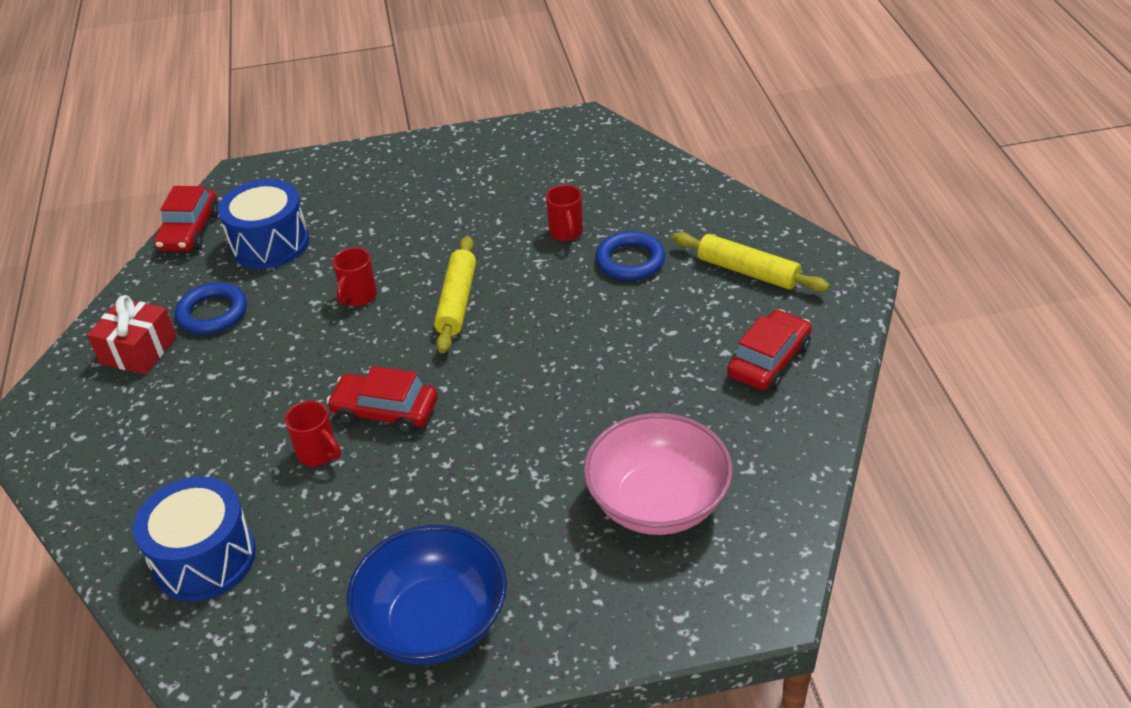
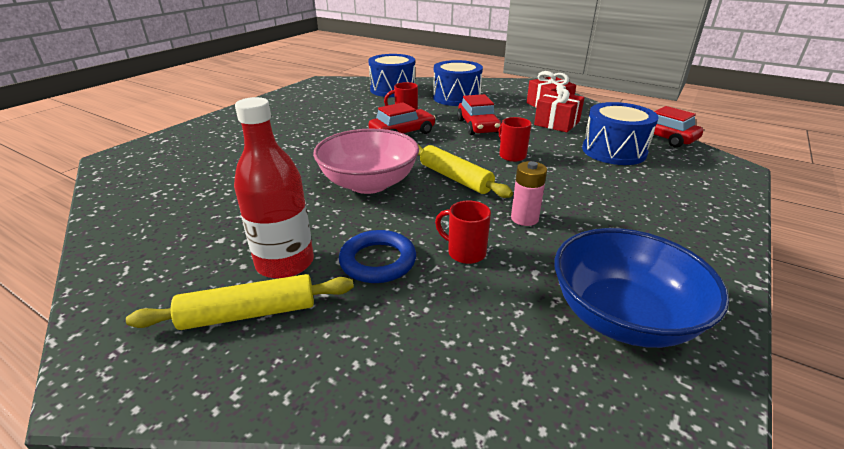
camera: 130 degrees right, 10 degrees down
(182, 454) = (456, 98): none -> blue drum
(212, 313) = (557, 123): blue ring -> red gift
(434, 622) = (280, 107): blue bowl -> blue bowl (622, 317)
(482, 232) = (524, 218): none -> pink battery
(658, 502) = (208, 161): pink bowl -> pink bowl (369, 183)
(694, 297) = (285, 263): none -> red bottle
(768, 361) = (174, 250): red car -> red car (478, 126)

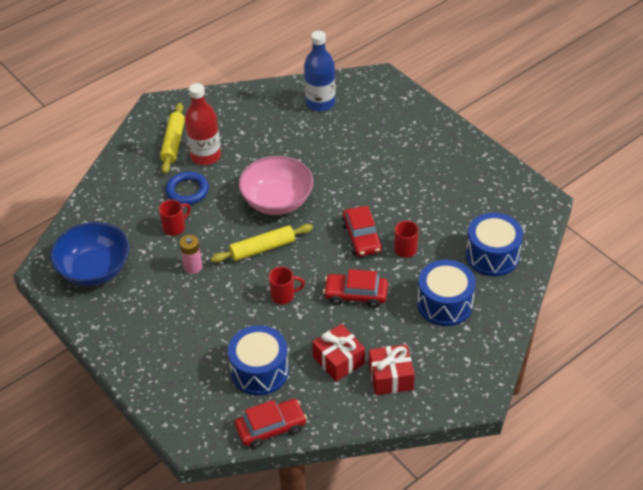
camera: 110 degrees right, 15 degrees up
(158, 187) = (320, 103): none -> blue bottle

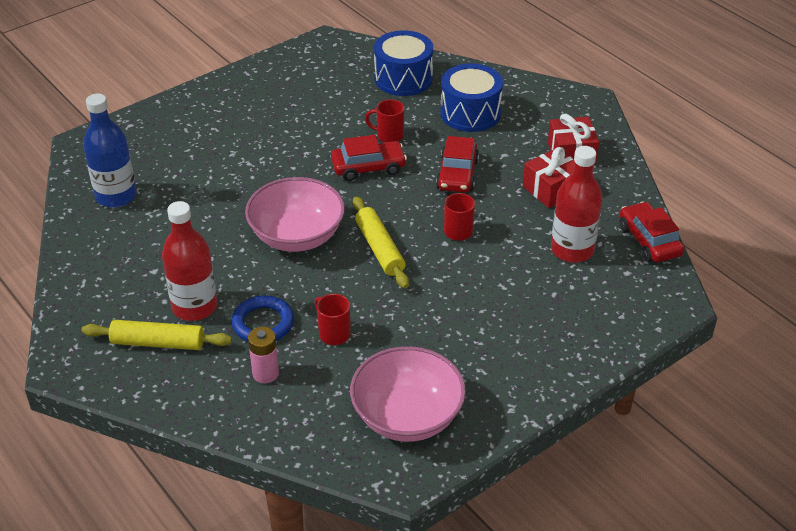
camera: 90 degrees left, 5 degrees down
(94, 269) = (407, 416): blue bowl -> pink bowl
(193, 267) = (407, 312): pink battery -> pink battery (265, 373)
(259, 371) = (572, 250): blue drum -> red bottle

